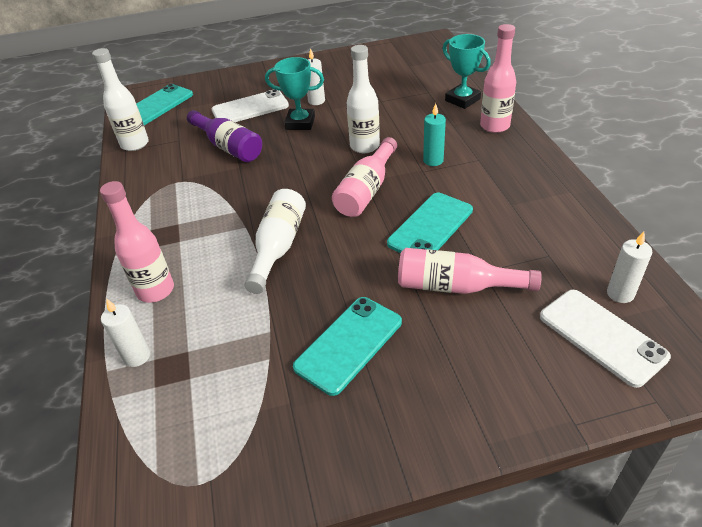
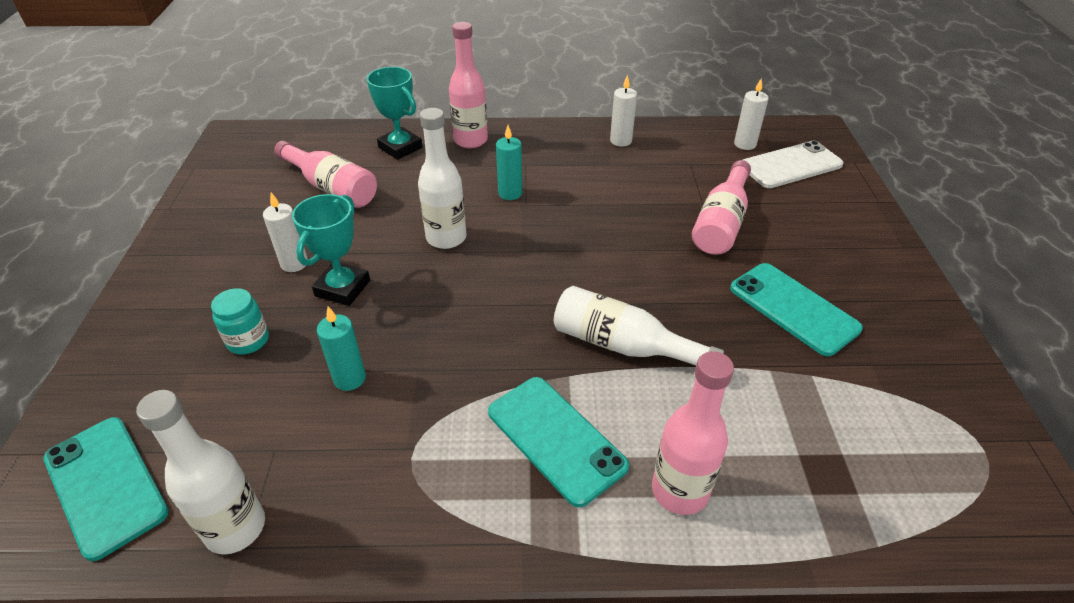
camera: 80 degrees left, 0 degrees up
(137, 356) = (807, 515): white candle -> white candle (620, 141)
(228, 147) = (349, 378): purple bottle -> turquoise candle
(250, 108) = (248, 340): white phone -> turquoise jar
(366, 190) = (541, 252): pink bottle -> pink bottle (331, 188)
(430, 227) = (627, 219): turquoise phone -> turquoise phone (556, 439)
(462, 100) = (400, 148): turquoise trophy -> turquoise trophy turned 75 degrees clockwise

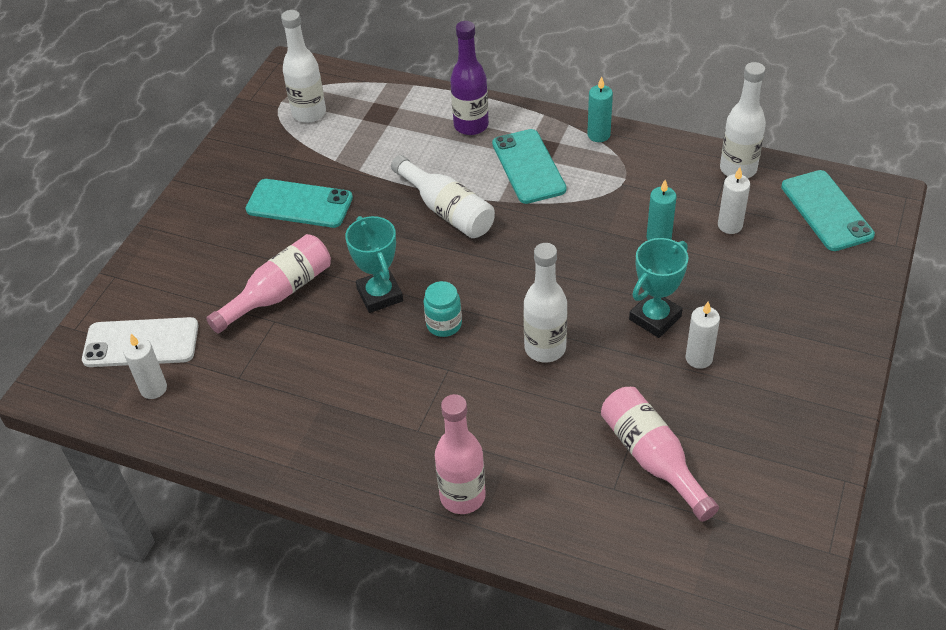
camera: 155 degrees left, 5 degrees up
(248, 340) = (739, 289): turquoise jar -> turquoise jar (444, 324)
(400, 148) = (555, 510): turquoise trophy -> turquoise trophy (380, 295)
(510, 193) = (456, 390): turquoise candle -> turquoise candle (598, 135)
(620, 141) = (284, 438): white candle -> white candle (730, 225)
(680, 491) = (471, 125): pink bottle -> purple bottle
(793, 308) = (299, 204): turquoise phone -> turquoise phone turned 60 degrees counterclockwise
(923, 441) = (309, 113): none -> white bottle

